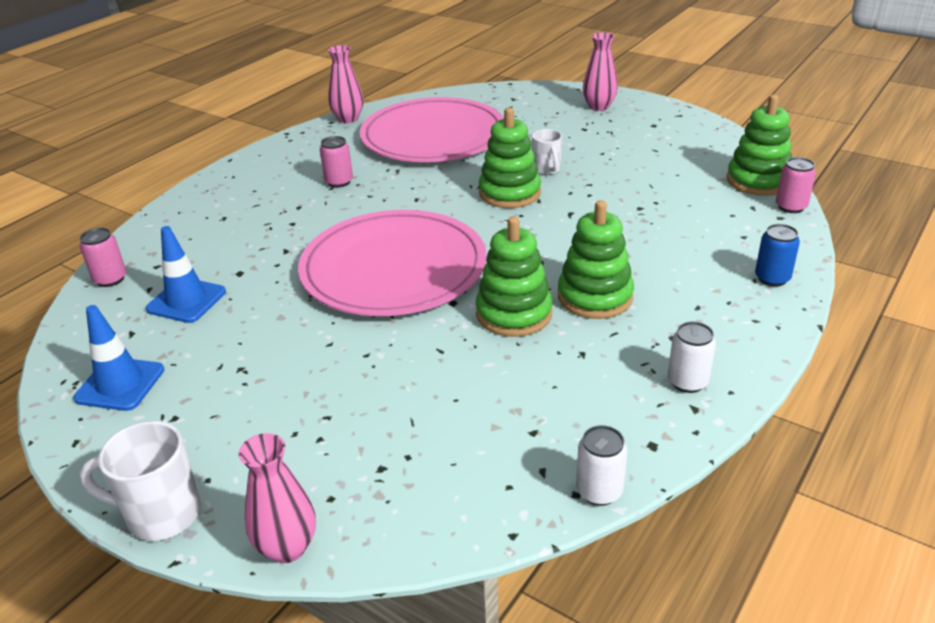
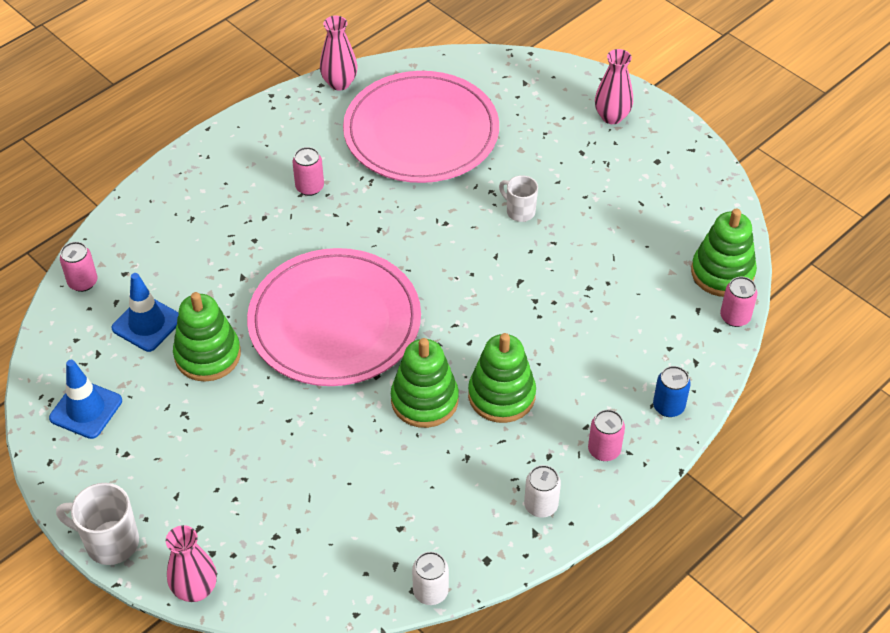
camera: 10 degrees right, 15 degrees up
(509, 193) = (471, 239): green stacking toy -> green stacking toy (207, 355)
(546, 169) = (519, 211): white mug -> white mug turned 135 degrees clockwise
(728, 323) = (604, 450): none -> pink can

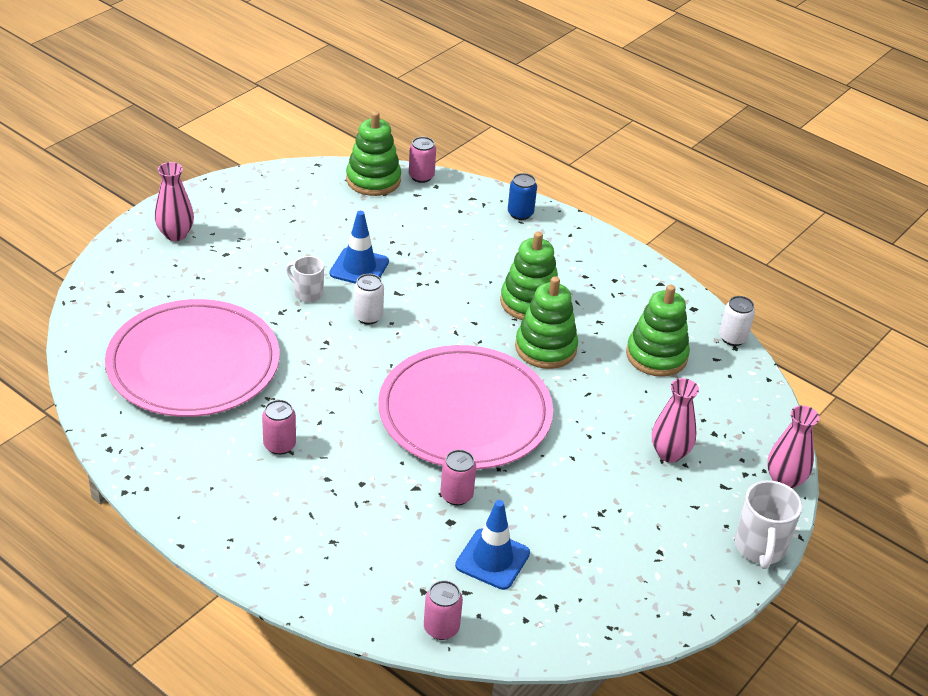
camera: 100 degrees left, 10 degrees down
(86, 409) = (615, 594): blue traffic cone -> blue traffic cone (359, 268)
(207, 355) = (525, 503): green stacking toy -> green stacking toy (656, 356)
(339, 83) = (107, 433): pink vase -> pink vase (669, 453)
(519, 211) = (307, 293): white mug -> white mug turned 90 degrees clockwise
(541, 505) = (634, 280): white can -> white can (368, 316)
(604, 450) = (571, 247): pink can -> pink can (456, 495)

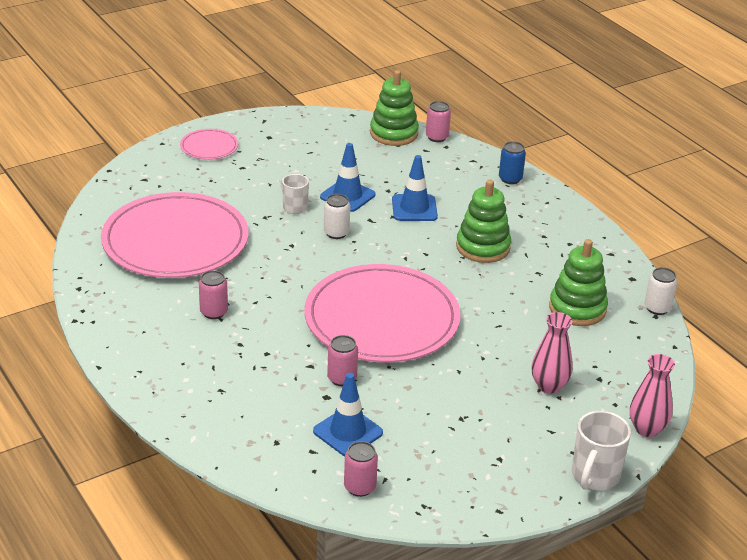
camera: 20 degrees right, 5 degrees down
(175, 234) = (209, 147): pink vase -> pink plate
(437, 269) = (414, 208): none -> blue traffic cone
(441, 628) = (277, 472): pink can -> pink can (359, 487)
(545, 348) = (478, 284): green stacking toy -> none

